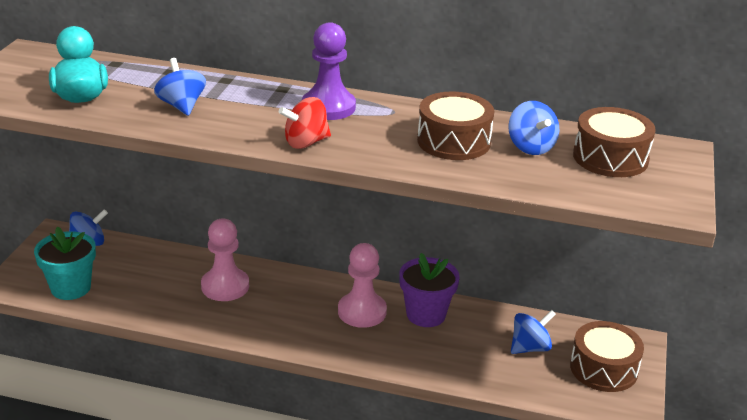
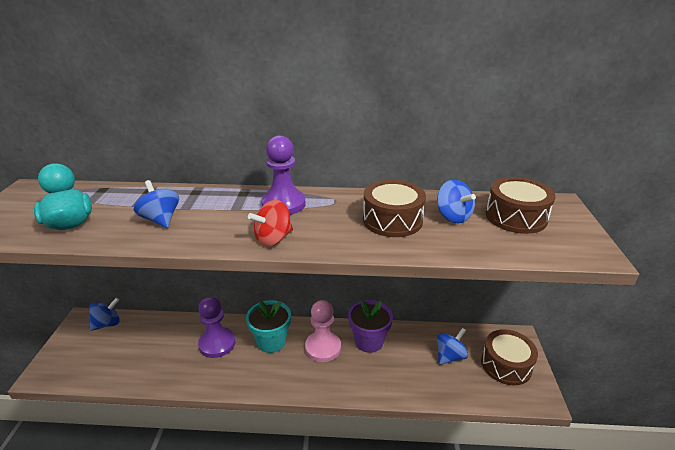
camera: 10 degrees left, 0 degrees up
(70, 288) = (94, 367): turquoise flower pot -> turquoise flower pot (271, 342)
(225, 286) = (217, 343): pink pawn -> purple pawn

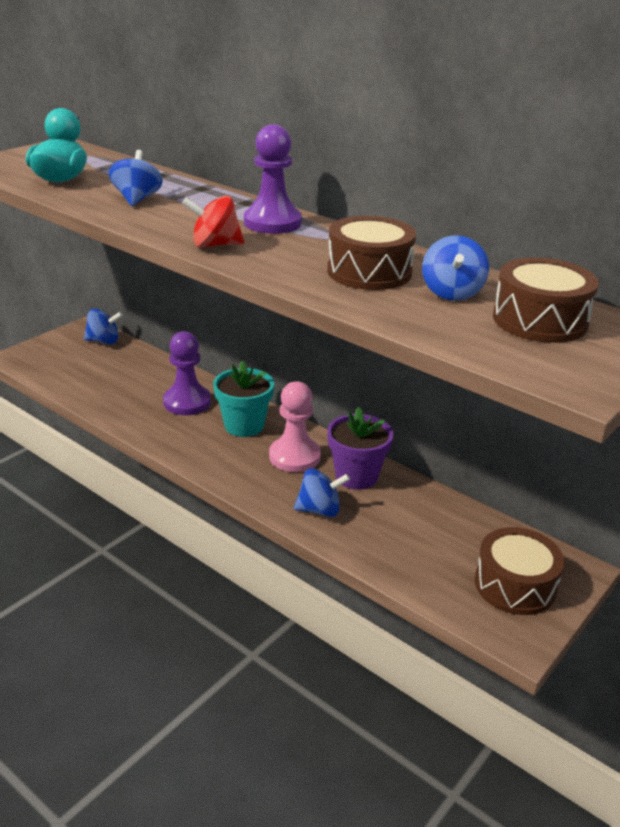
camera: 35 degrees right, 0 degrees up
(449, 356) = (444, 539): blue spinning top -> blue spinning top (320, 510)

